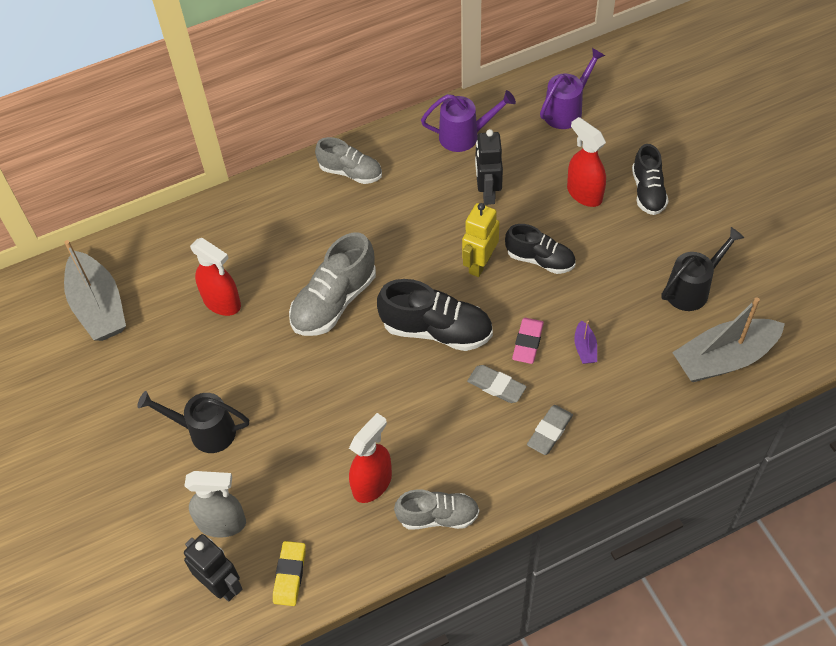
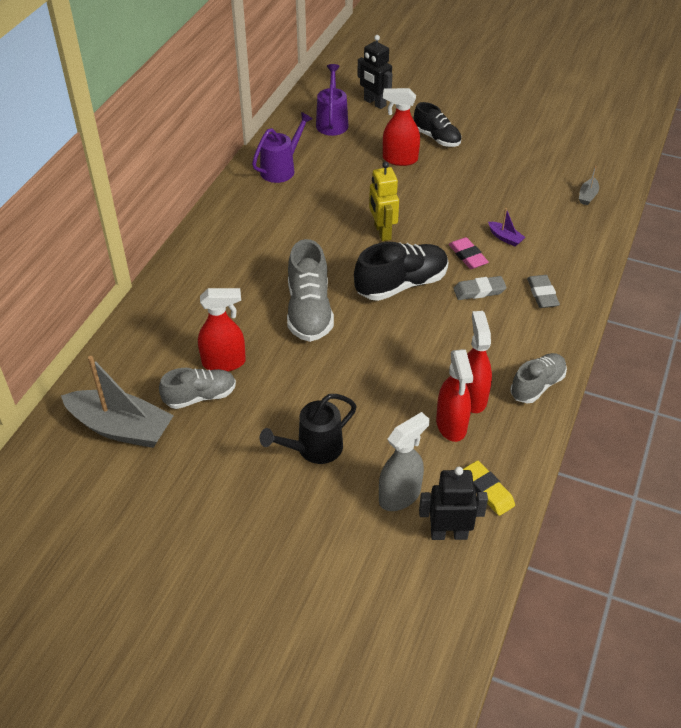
camera: 45 degrees left, 10 degrees down
(327, 495) = (451, 425): none -> red spray bottle
(350, 172) = (224, 231): grey shoe -> grey shoe (200, 396)
(487, 193) = (337, 191): black robot -> black robot (374, 103)
(540, 259) = (417, 208): black shoe -> none
(692, 289) = (525, 172): black watering can -> none
(724, 358) = (587, 196): grey boat -> grey boat, size x0.42

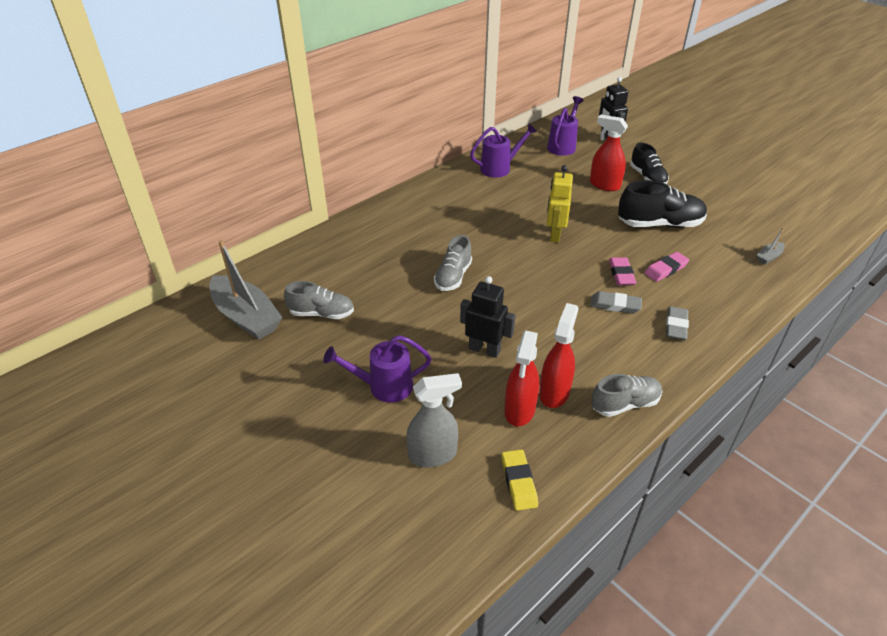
camera: 25 degrees right, 5 degrees down
(224, 362) = (358, 294): red spray bottle -> none
(309, 311) = (453, 276): grey shoe -> grey shoe, size x0.66
(313, 449) = (383, 386): black watering can -> purple watering can
(401, 284) = (546, 279): black shoe -> black shoe (659, 224)
(449, 533) = (456, 507): black robot -> black robot (484, 349)
(505, 238) = (666, 269): purple boat -> pink eraser

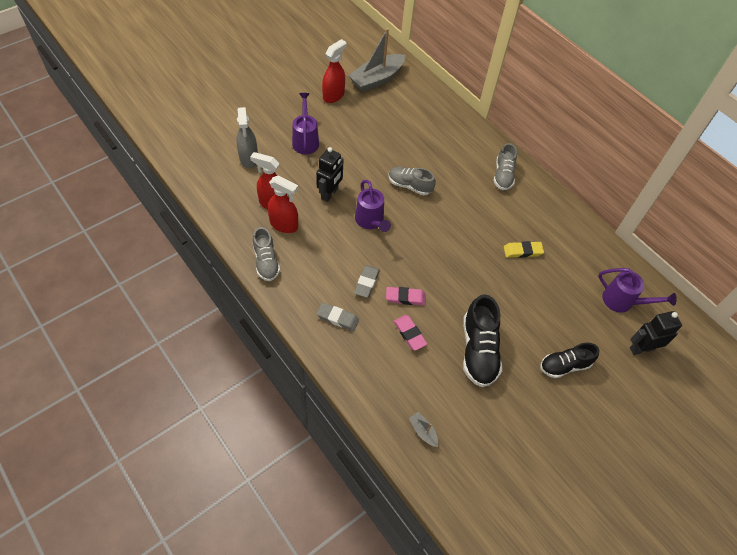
camera: 90 degrees right, 15 degrees up
(321, 313) = (376, 113): grey shoe -> grey shoe (503, 175)
(499, 168) = (571, 239): purple watering can -> purple watering can (370, 221)
(519, 482) = (220, 194): yellow eraser -> yellow eraser (522, 251)
(554, 235) = (462, 261): yellow robot -> none
(604, 185) = (546, 321): red spray bottle -> red spray bottle (333, 95)

